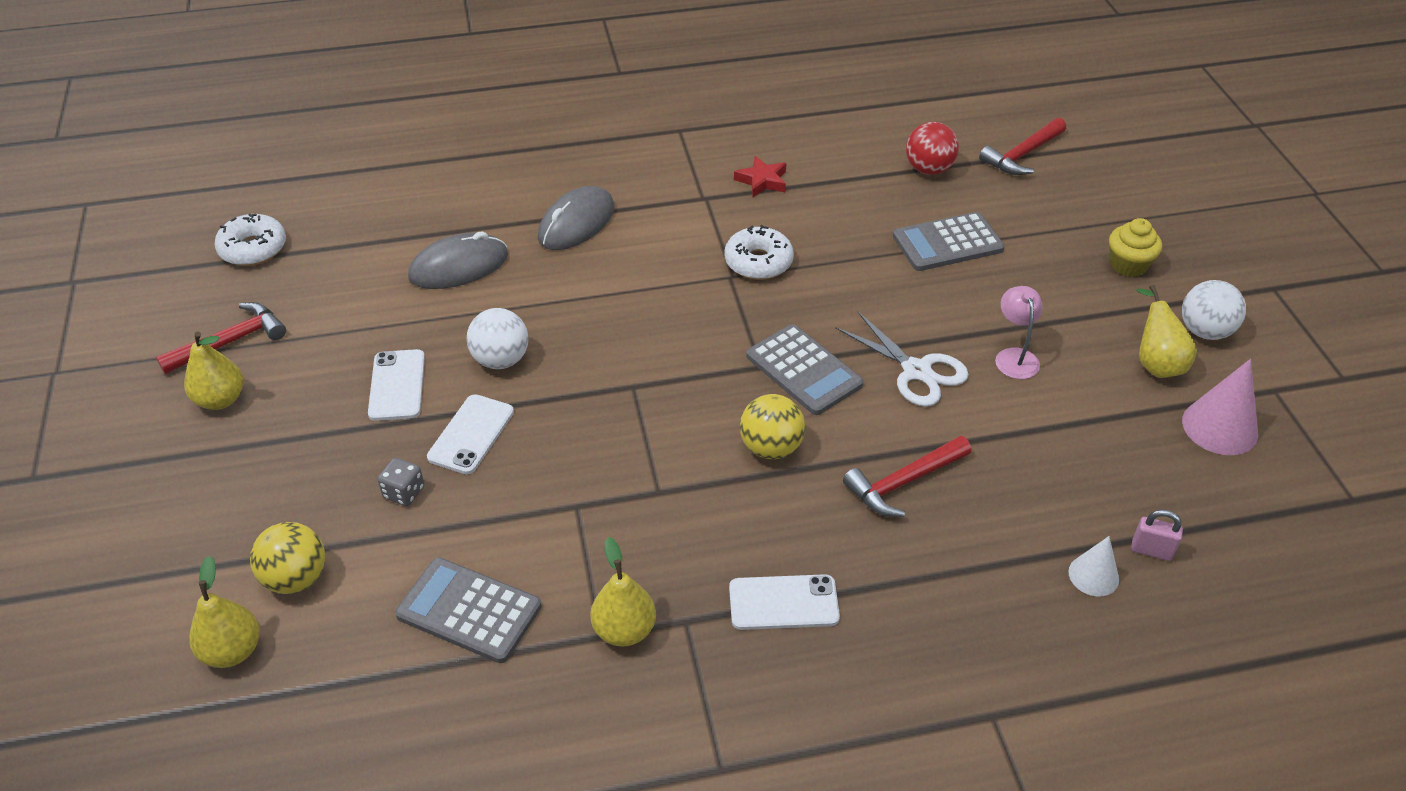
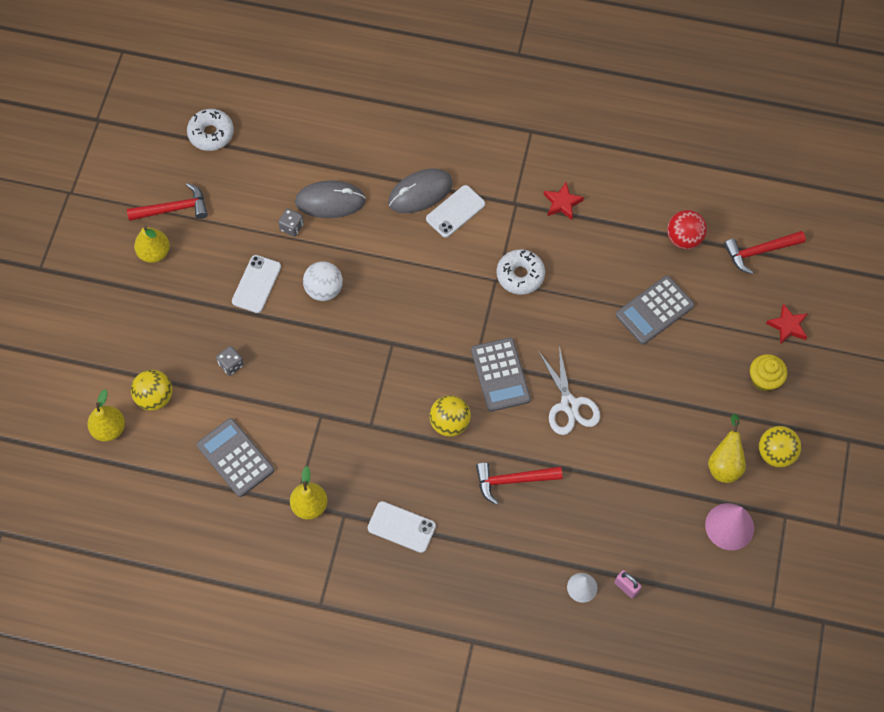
camera: 25 degrees right, 20 degrees up
(418, 308) = (292, 227): none -> grey dice
(471, 434) = (284, 339): white phone -> white phone (455, 211)
(947, 243) = (654, 310): grey calculator -> grey calculator turned 45 degrees counterclockwise
(1014, 356) = (638, 420): pink lamp -> none
(1110, 208) = (787, 326): none -> red star
(1205, 331) = (775, 453): white ball -> yellow ball

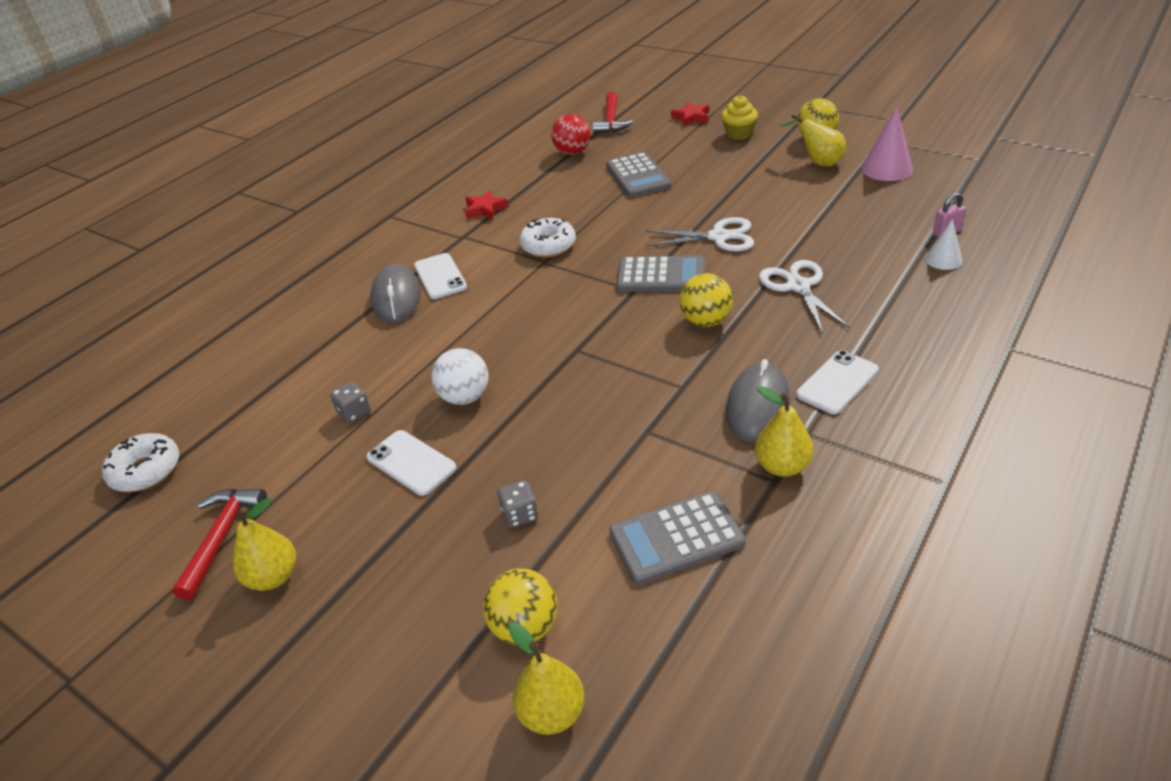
camera: 65 degrees left, 25 degrees down
(330, 201) = (347, 371): grey mouse -> grey mouse (757, 405)
(512, 480) = (798, 286): red hammer -> white scissors

